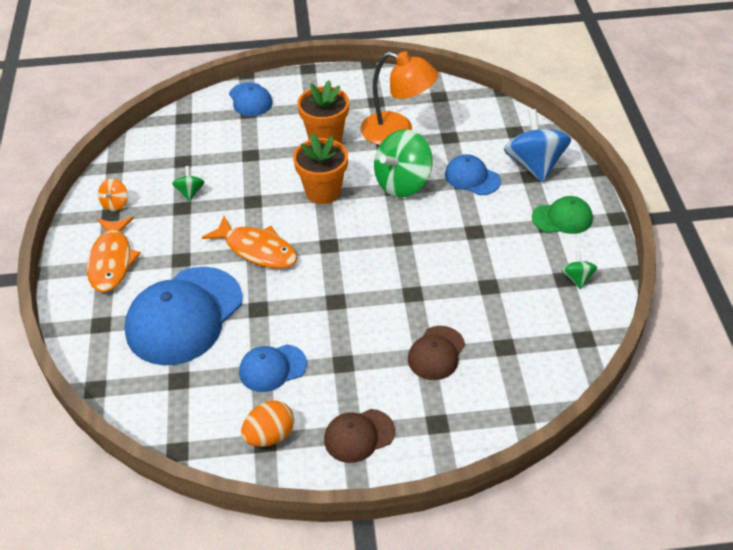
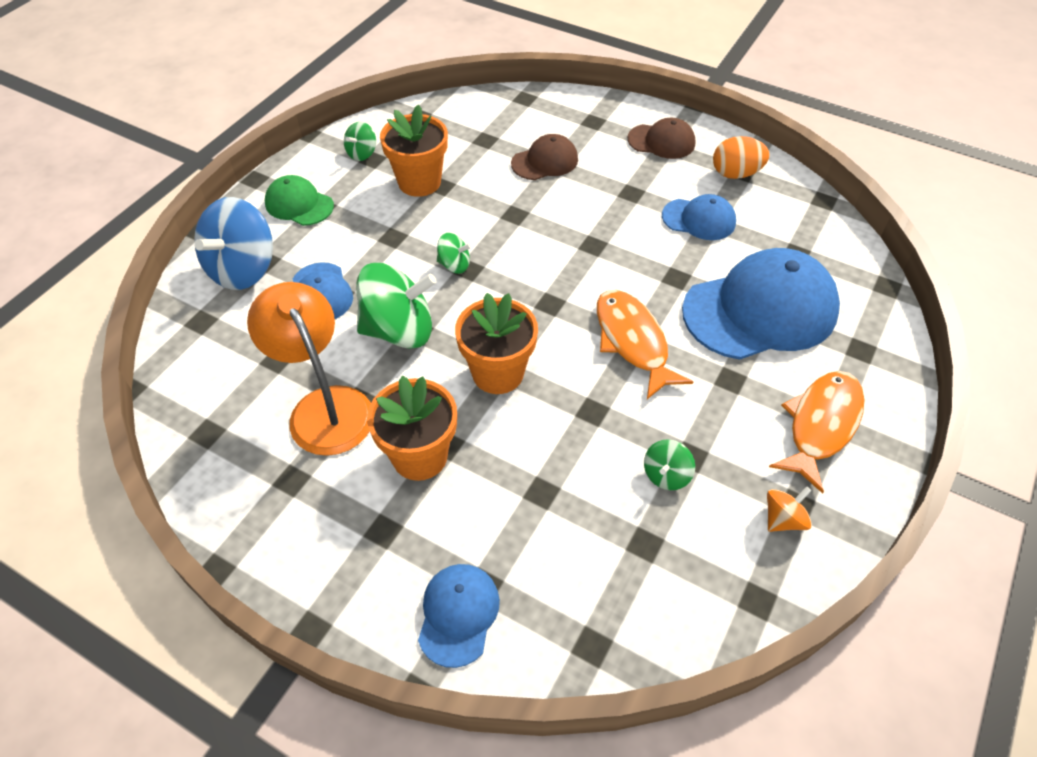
camera: 145 degrees left, 5 degrees up
(414, 235) = (454, 265): none -> green spinning top
(507, 279) = (419, 182): none -> orange flower pot

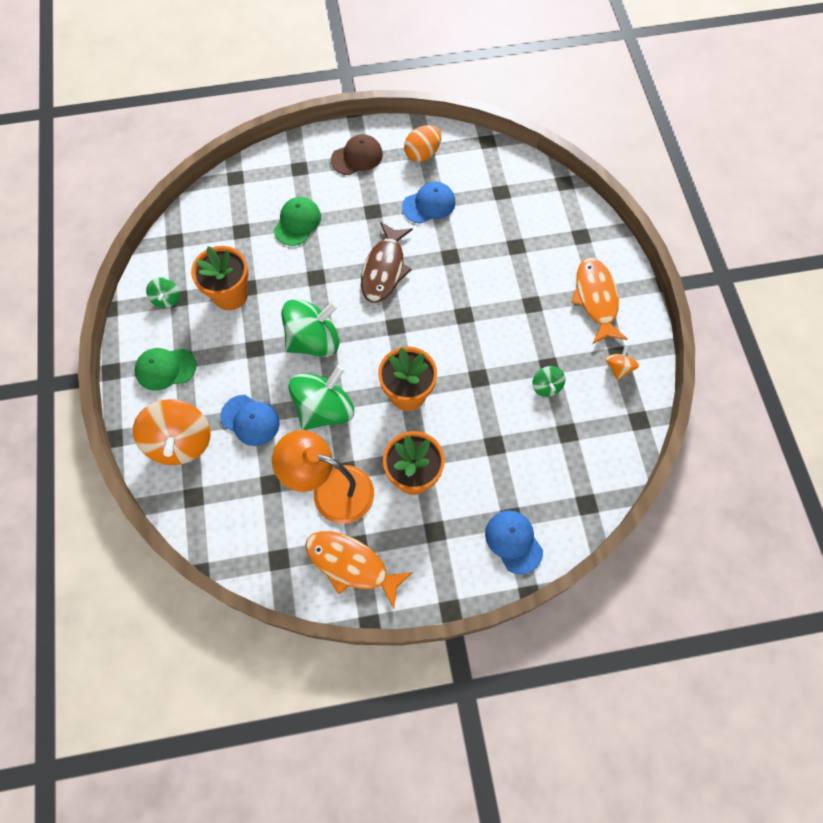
camera: 40 degrees left, 15 degrees up
(243, 269) = (180, 442): blue spinning top -> orange spinning top
(454, 265) = (314, 340): green spinning top -> green spinning top, size x2.10
(545, 161) = (297, 222): brown cap -> green cap
(591, 247) = (384, 269): none -> brown fish
(633, 341) = (462, 318): orange fish -> orange fish (351, 565)
(760, 310) = (512, 247): blue cap -> none

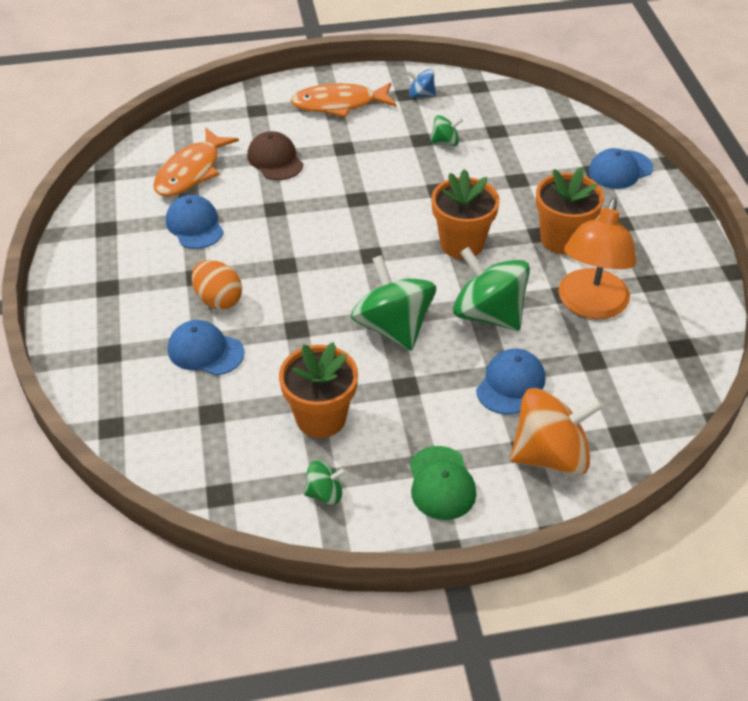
camera: 90 degrees left, 20 degrees down
(297, 222) = (205, 351): green cap -> blue cap
(351, 565) = (674, 286): orange fish -> orange fish (191, 172)
(357, 157) = (102, 293): brown cap -> brown cap (275, 159)
(384, 269) = (289, 264): brown fish -> none
(422, 154) = (112, 230): orange egg -> orange egg (218, 300)
(618, 368) = (421, 95): orange spinning top -> blue spinning top

